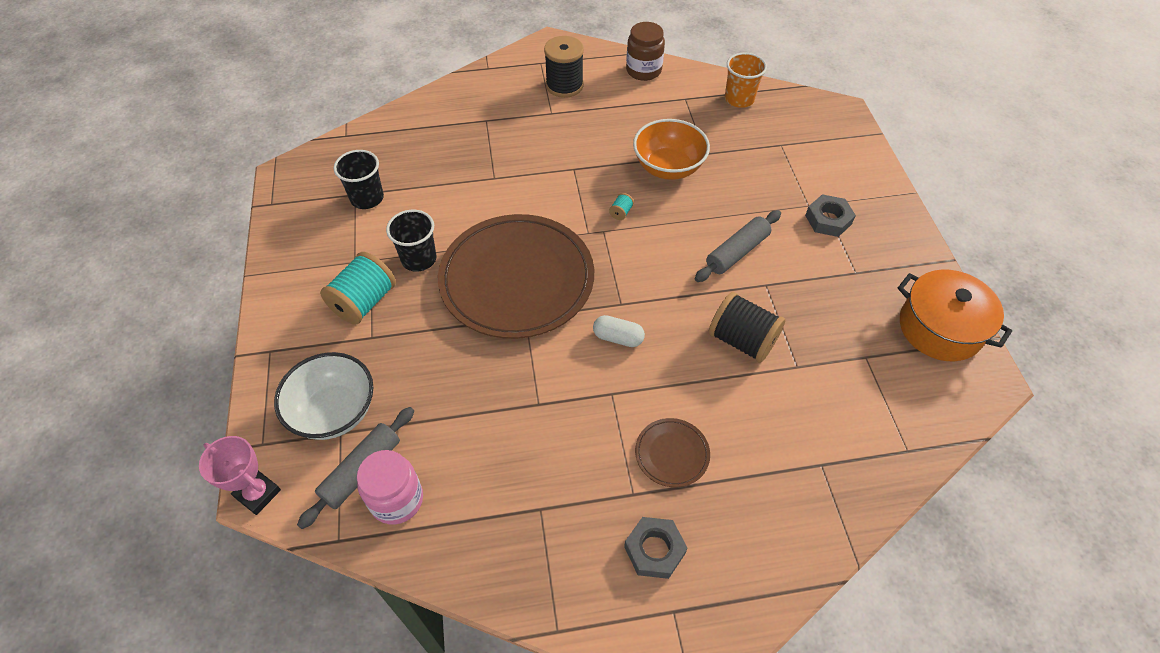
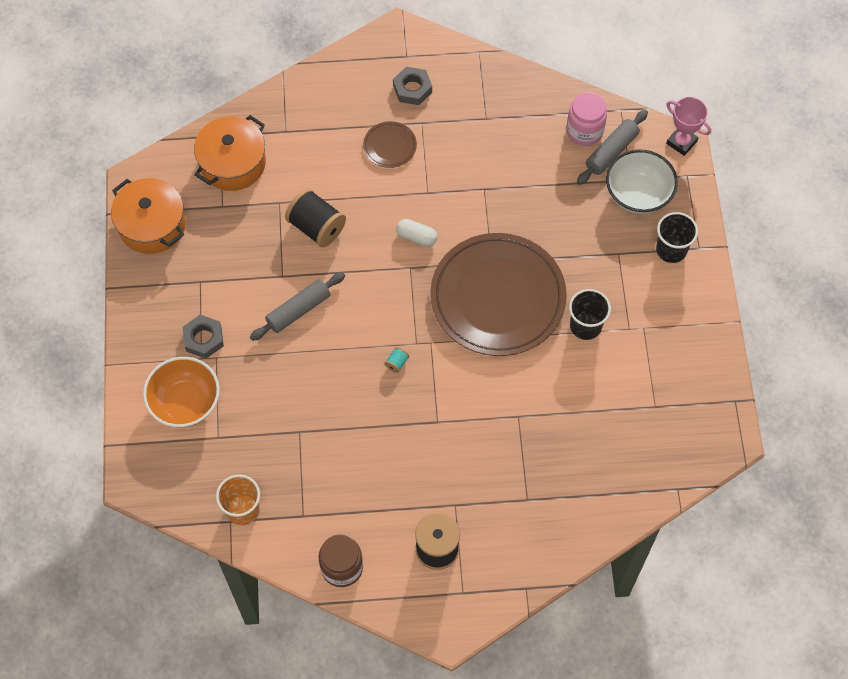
camera: 175 degrees left, 10 degrees up
(364, 302) = (629, 286): turquoise spool -> none
(367, 198) = (642, 400): black cup -> black cup (671, 250)
(668, 167) = (341, 415): orange bowl -> orange bowl (185, 403)
(875, 413) = (233, 163): none -> orange pot

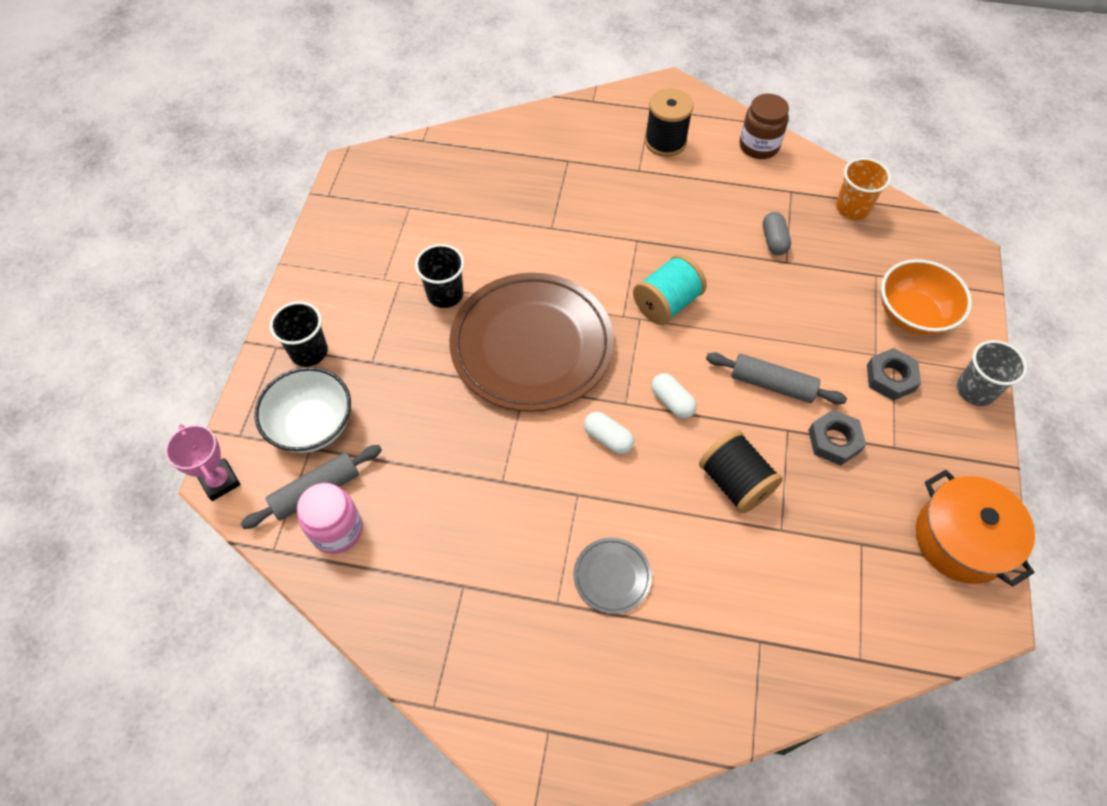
camera: 165 degrees left, 5 degrees down
(135, 344) = (975, 390): none -> grey cup
(233, 163) = (843, 607): orange pot -> none
(298, 310) = (772, 384): grey rolling pin -> grey rolling pin turned 45 degrees clockwise
(313, 452) = (774, 240): none -> grey capsule
(374, 277) = (672, 402): none -> white capsule
(390, 146) = (612, 576): brown plate -> grey plate
(397, 363) = (666, 303): turquoise spool -> turquoise spool, size x2.42
(412, 89) = (555, 665): grey nut -> grey nut (834, 441)

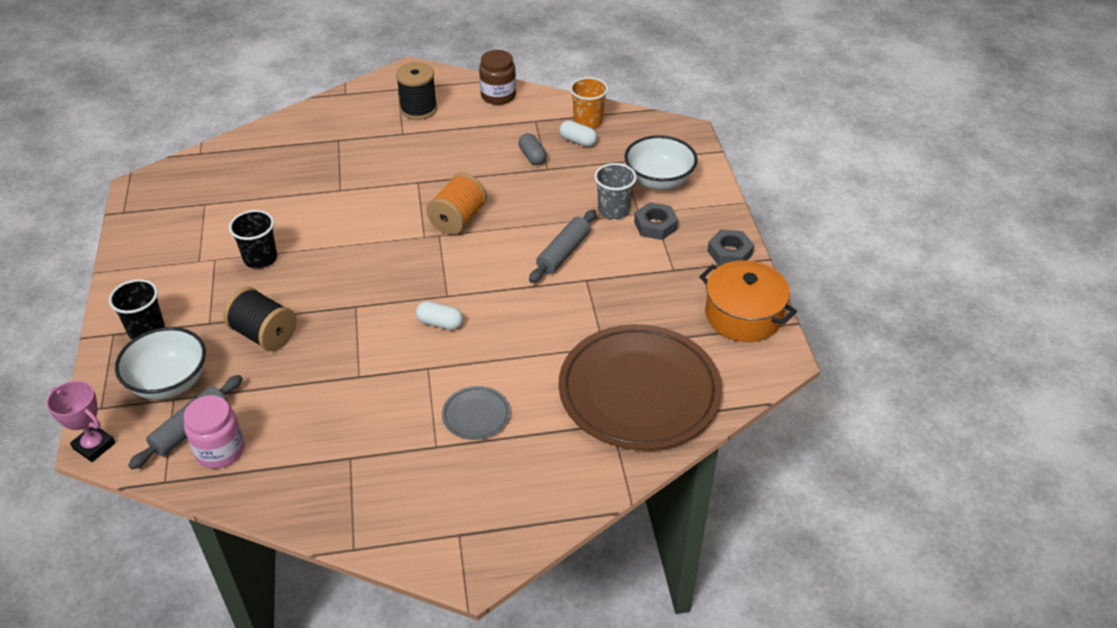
camera: 20 degrees left, 15 degrees down
(531, 345) = (351, 276): brown plate -> brown plate (639, 391)
(666, 303) = (458, 219): turquoise spool -> orange spool
(672, 402) = (485, 285): white capsule -> white capsule (578, 141)
(735, 482) = (556, 325): black spool -> black spool (264, 334)
(772, 384) = (563, 253): grey rolling pin -> grey rolling pin turned 60 degrees counterclockwise
(834, 441) = (625, 277): grey nut -> grey nut (730, 253)
(912, 315) = (658, 181): orange bowl -> white bowl
(975, 390) = (722, 217): grey cup -> grey cup (613, 210)

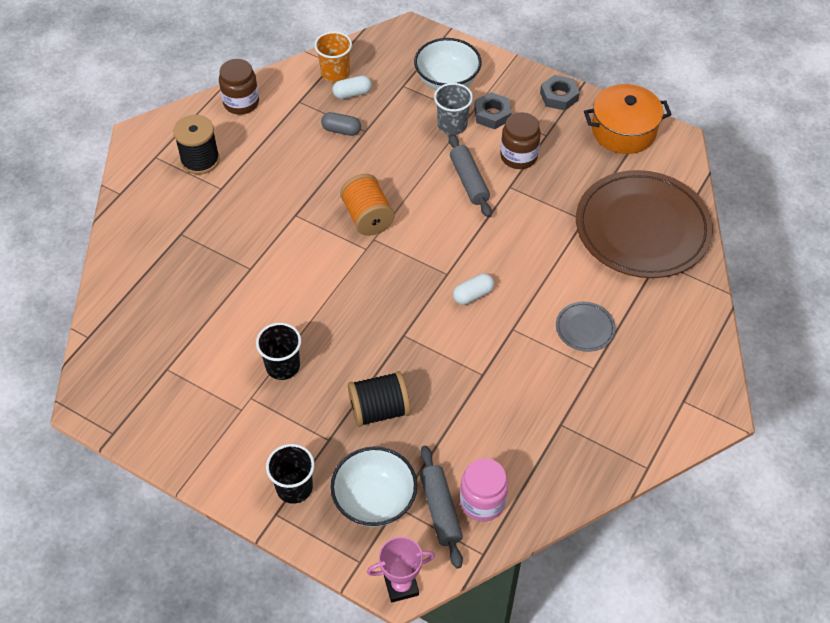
camera: 50 degrees left, 10 degrees up
(627, 266) = (518, 156): none -> brown jar

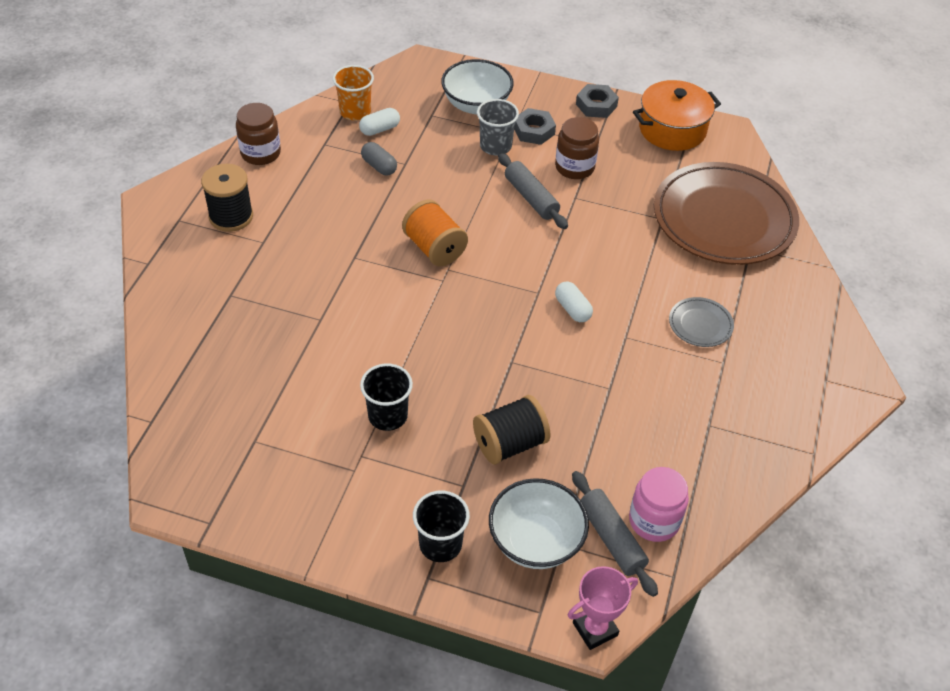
camera: 15 degrees left, 5 degrees down
(341, 130) = (379, 166): grey capsule -> grey capsule turned 45 degrees clockwise
(473, 295) = (572, 309): white capsule -> white capsule turned 75 degrees counterclockwise

